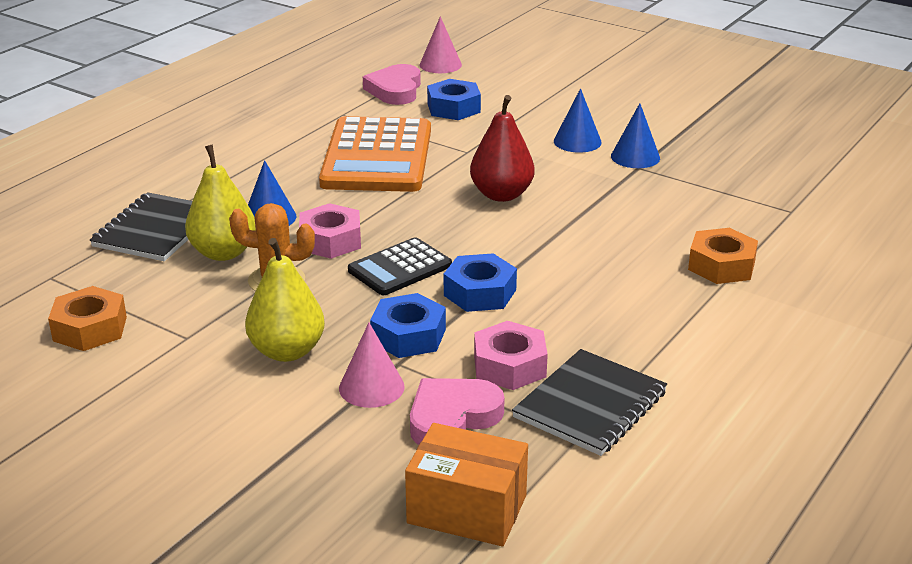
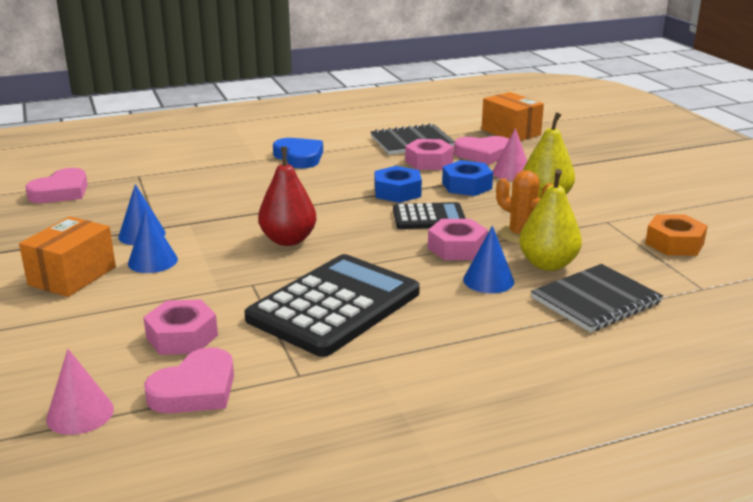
camera: 145 degrees left, 5 degrees down
(377, 157) = (334, 306): orange calculator -> black calculator
(453, 108) = (182, 337): blue nut -> pink nut
(610, 114) = (72, 276): none -> orange box
(684, 307) = (299, 157): none -> blue heart
(721, 265) = (241, 165): orange nut -> none
(807, 168) = (61, 192): none -> pink heart

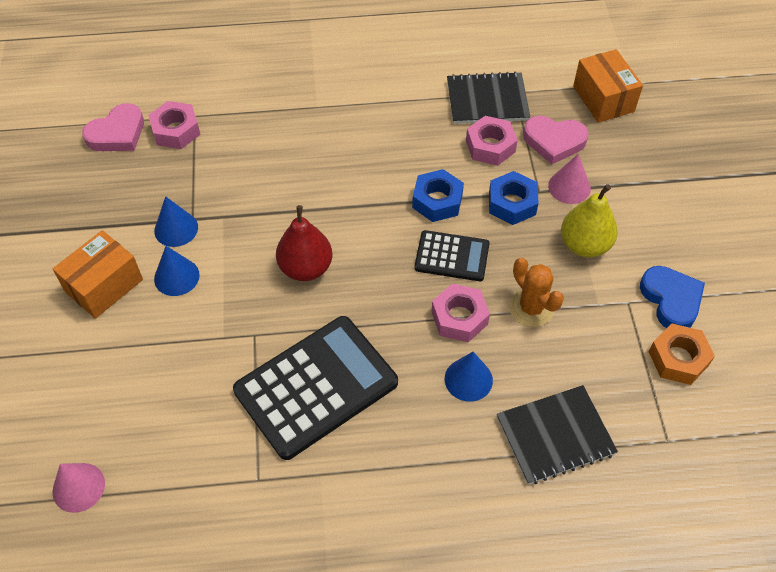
camera: 15 degrees right, 30 degrees up
(182, 337) = (177, 402): pink nut -> pink nut (176, 131)
(195, 389) = (171, 479): pink heart -> none
(299, 157) = (360, 110): blue heart -> blue heart (671, 300)
(547, 264) = (535, 366): yellow pear -> none

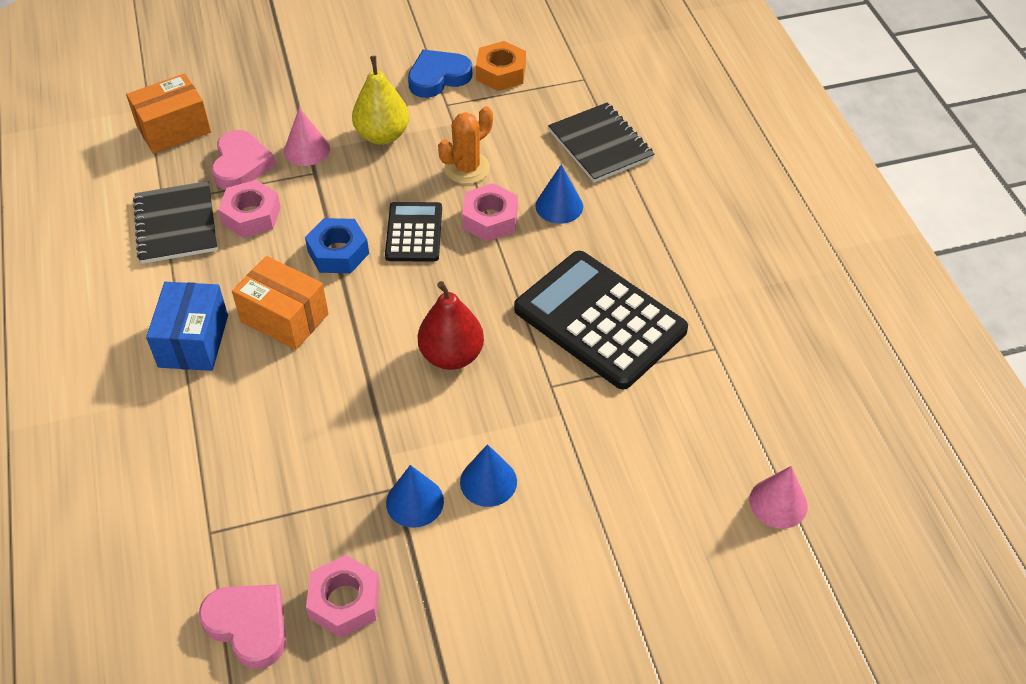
camera: 100 degrees left, 5 degrees down
(104, 285) = (517, 559): orange box -> orange box (284, 318)
(176, 131) = (240, 548): pink nut -> pink nut (345, 601)
(363, 109) = (193, 341): none -> blue box
(512, 203) = (334, 192): blue nut -> none

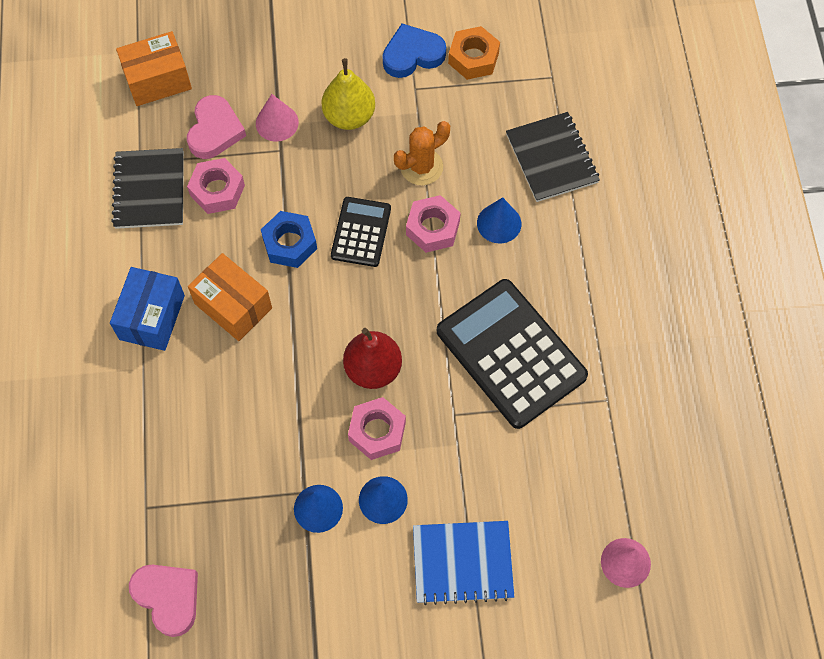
camera: 10 degrees right, 15 degrees up
(345, 601) = (247, 590): pink nut -> pink nut (377, 431)
(594, 532) = (462, 562): none -> blue notebook

